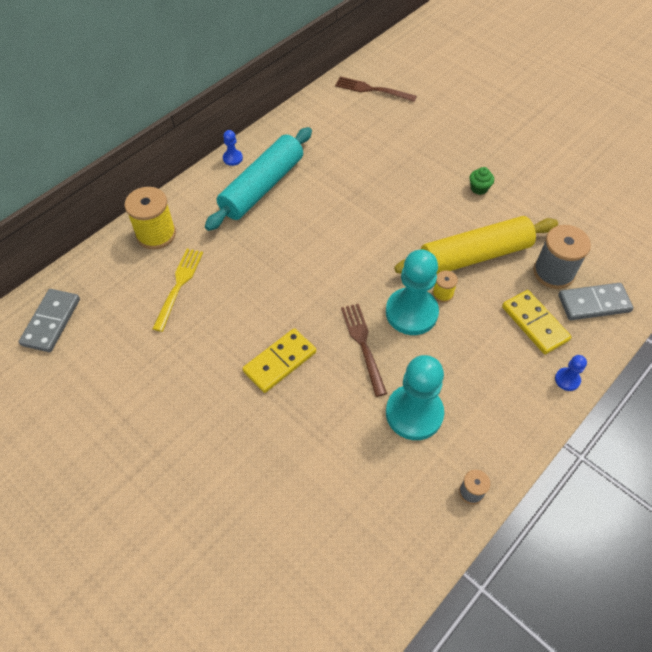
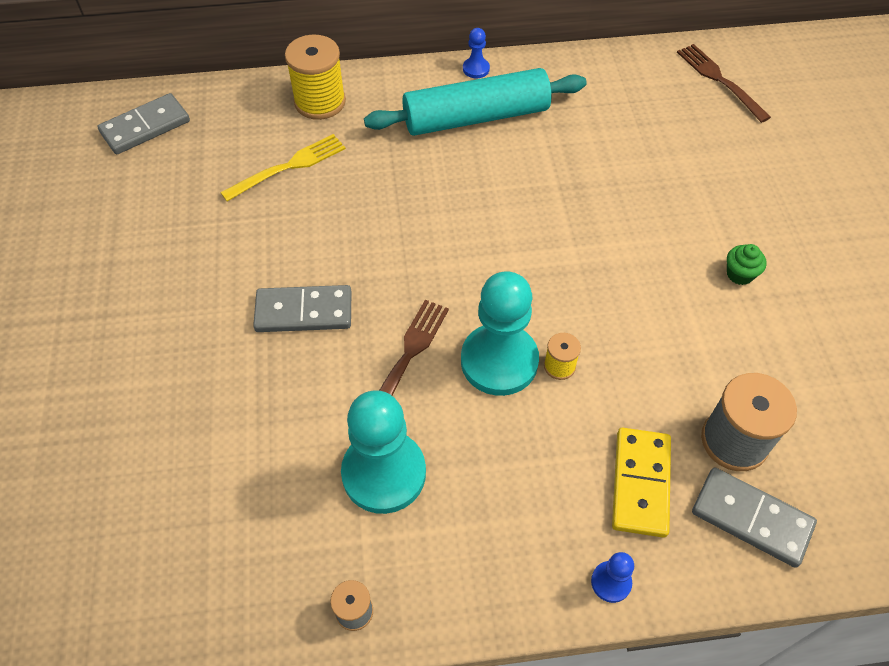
camera: 40 degrees right, 0 degrees up
(280, 362) = (304, 312): yellow domino -> grey domino
(474, 255) = (648, 349): yellow rolling pin -> none

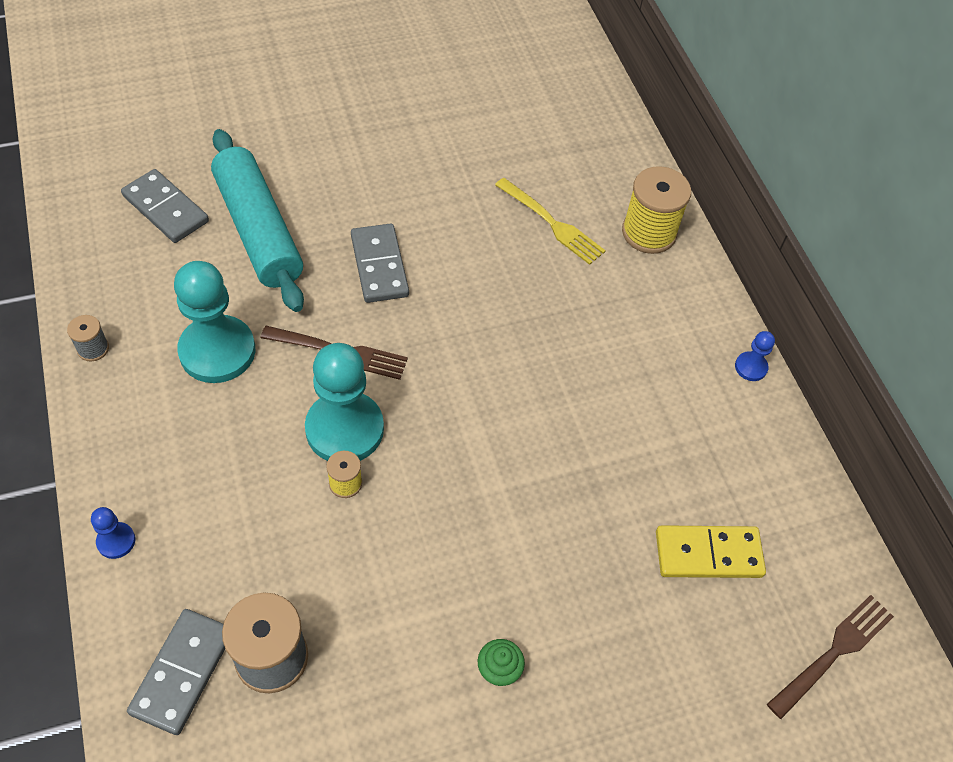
camera: 75 degrees right, 0 degrees up
(145, 127) = (572, 109): grey domino -> grey domino (166, 209)
(476, 117) = (671, 376): turquoise rolling pin -> turquoise rolling pin (258, 230)
(641, 483) = (217, 565): yellow domino -> yellow domino (708, 554)

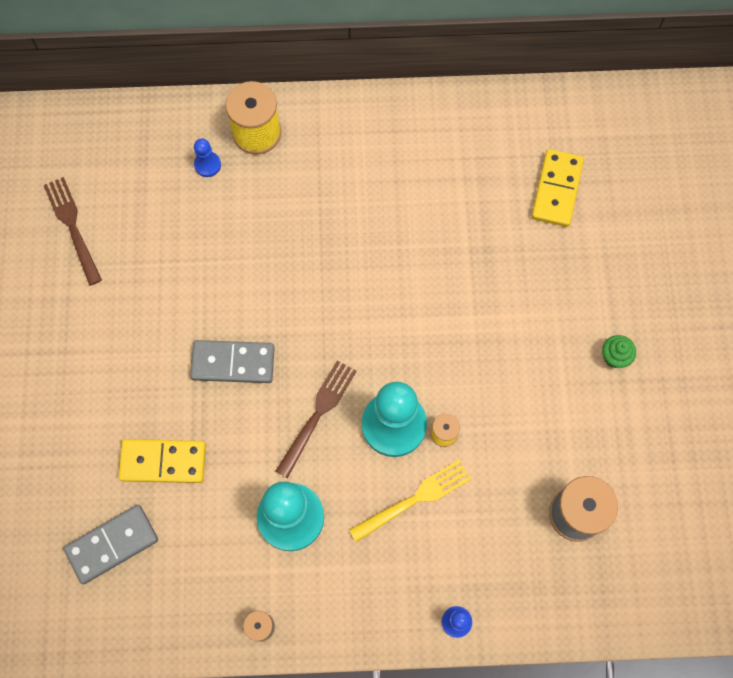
camera: 70 degrees left, 15 degrees up
(182, 672) = (575, 581): grey domino -> none
(258, 230) = (163, 462): turquoise rolling pin -> yellow domino
(551, 223) = (224, 207): yellow fork -> yellow fork (414, 499)
(751, 367) = (409, 103): blue pawn -> blue pawn (207, 165)
(833, 653) = (643, 136): brown fork -> brown fork (72, 227)

